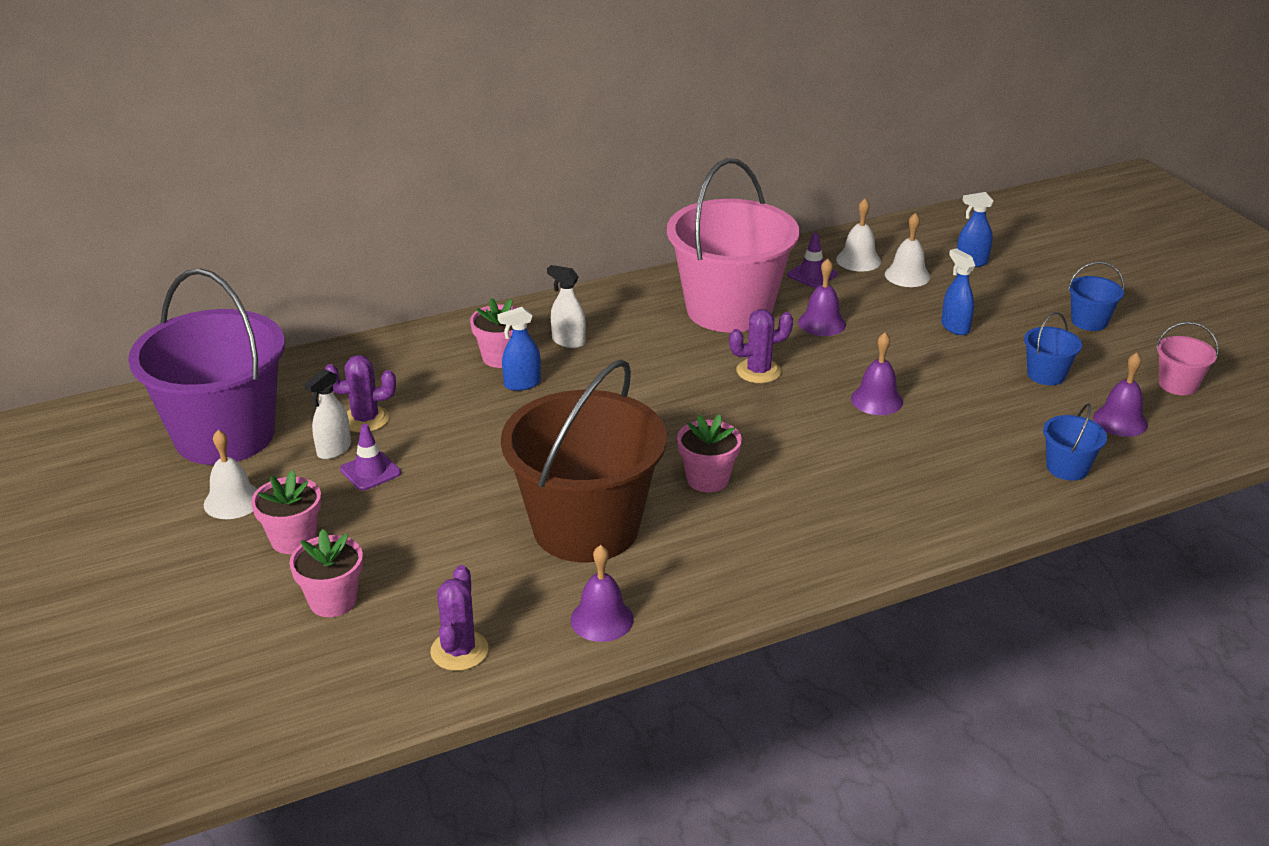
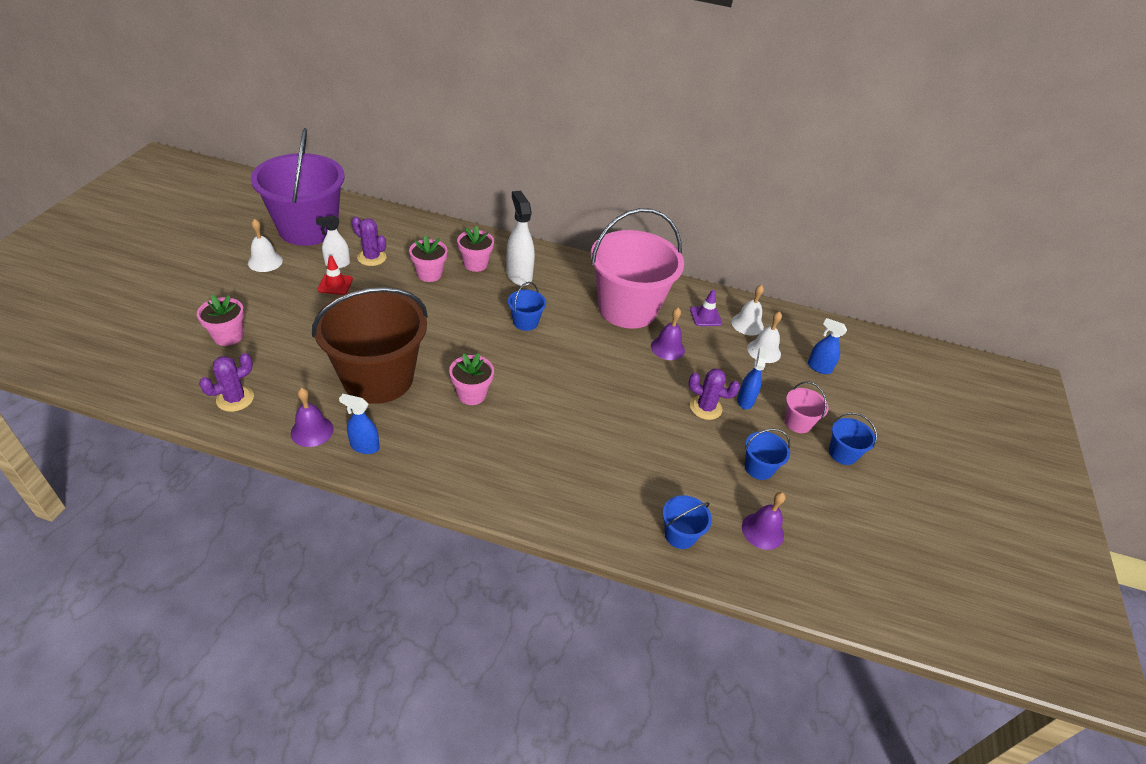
camera: 35 degrees right, 10 degrees up
(293, 539) = (258, 296): pink flower pot -> pink flower pot (429, 274)
(370, 471) = (335, 284): purple traffic cone -> red traffic cone
(522, 384) = (464, 284): blue spray bottle -> blue spray bottle (364, 446)
(568, 341) = (519, 275): white spray bottle -> white spray bottle, size x1.60
(650, 381) = (525, 322): none -> blue bucket
(758, 371) = (589, 353): purple cactus -> purple cactus (705, 408)
(877, 400) = (629, 413): purple bell -> none
(1178, 384) = (842, 536): pink bucket -> pink bucket (797, 422)

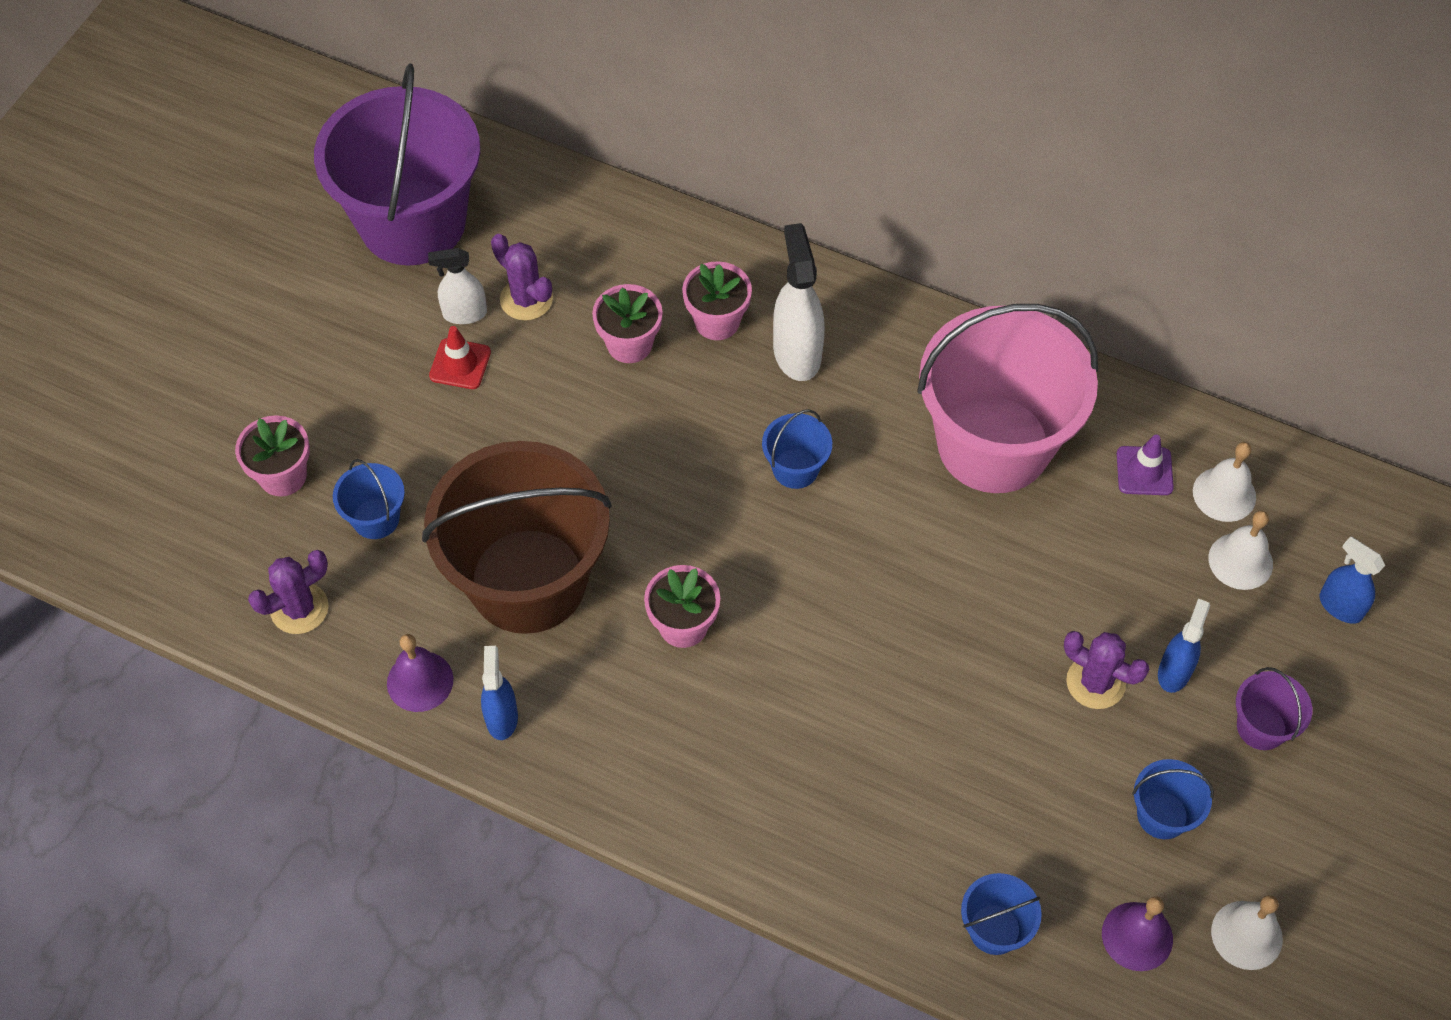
camera: 15 degrees right, 15 degrees up
(265, 261) = (338, 304): white bell -> white bell (1246, 935)
(364, 446) = (501, 718): blue spray bottle -> blue spray bottle turned 60 degrees clockwise
(667, 348) = (1053, 543): purple bell -> none
(797, 422) = (1261, 727): pink bucket -> purple bucket
(842, 453) = (1327, 799): blue bucket -> blue bucket (376, 518)

